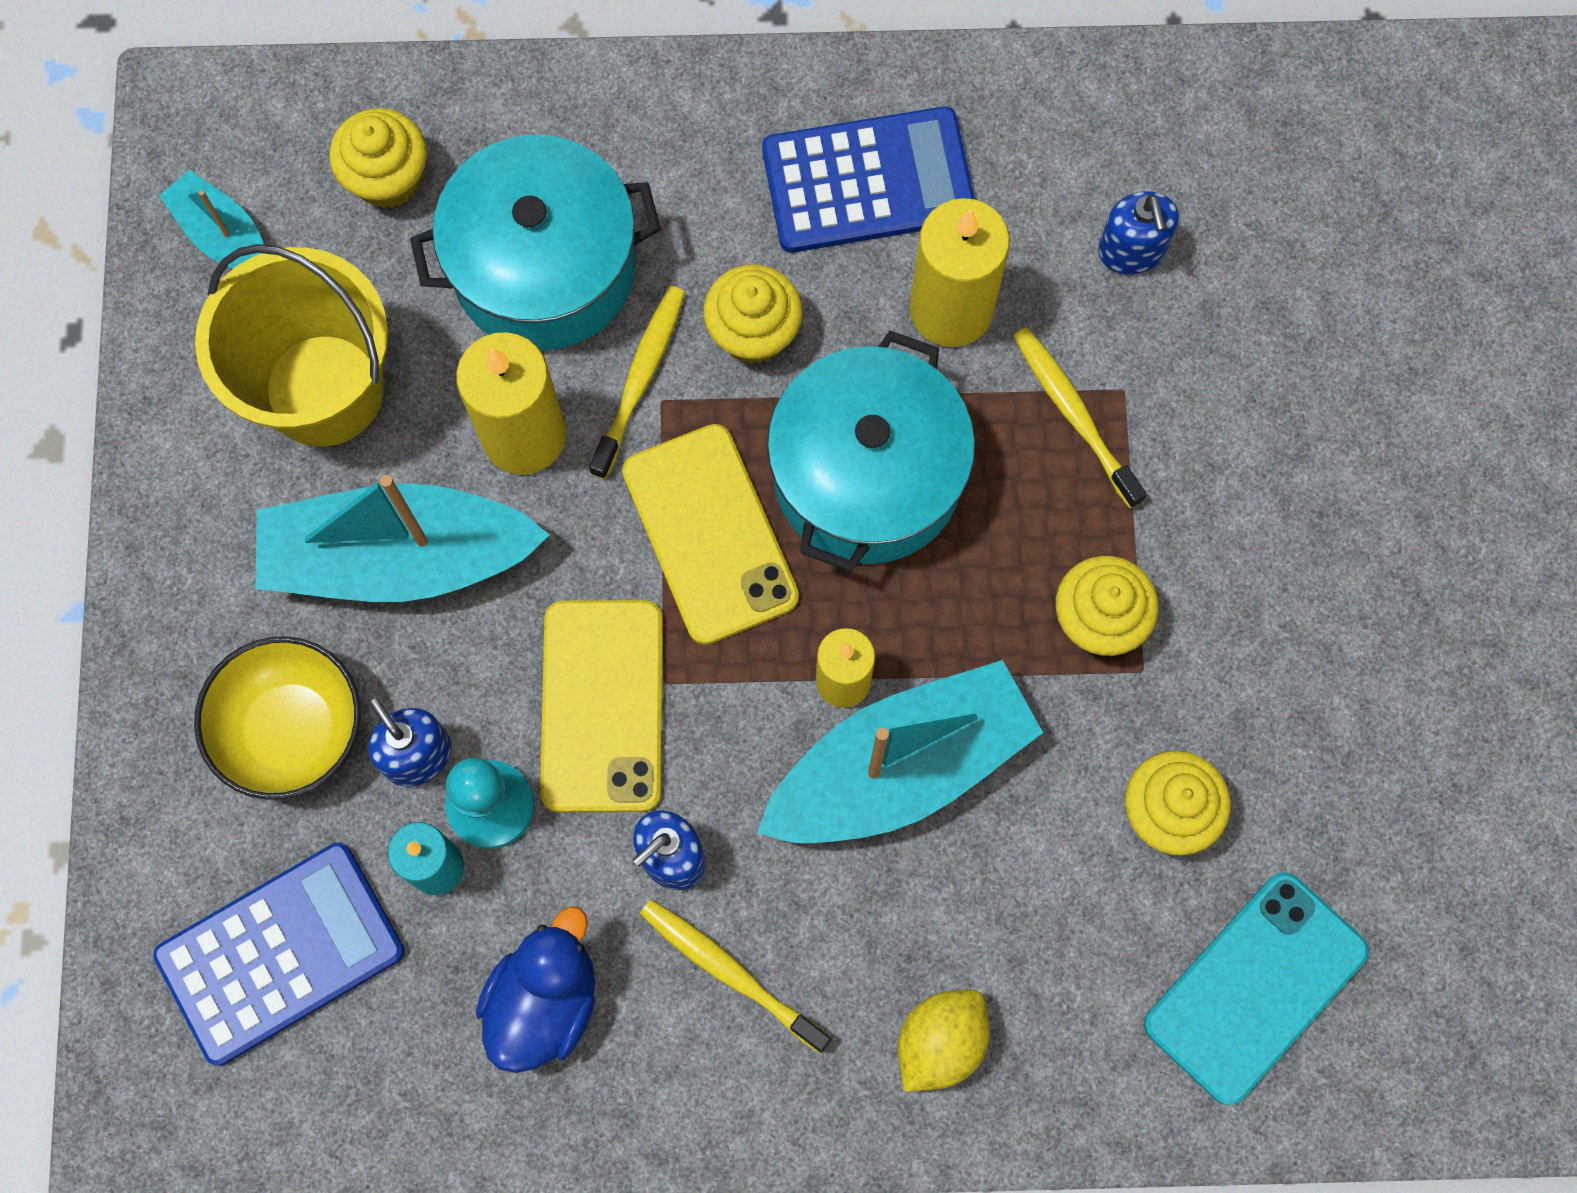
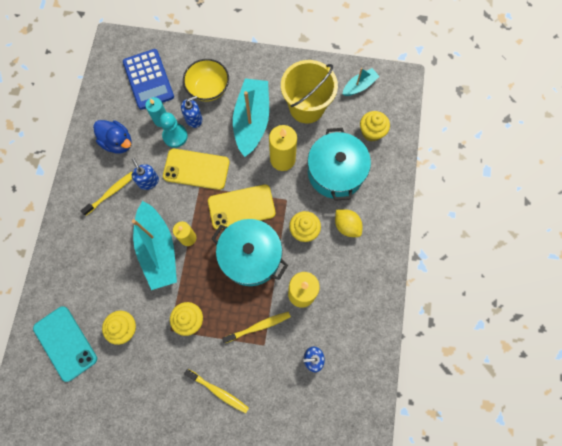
camera: 100 degrees right, 0 degrees up
(640, 379) = (294, 194): yellow toothbrush -> yellow toothbrush (218, 391)
(868, 182) = (350, 275): blue calculator -> none
(940, 1042) = (76, 246): yellow lemon -> yellow lemon (347, 226)

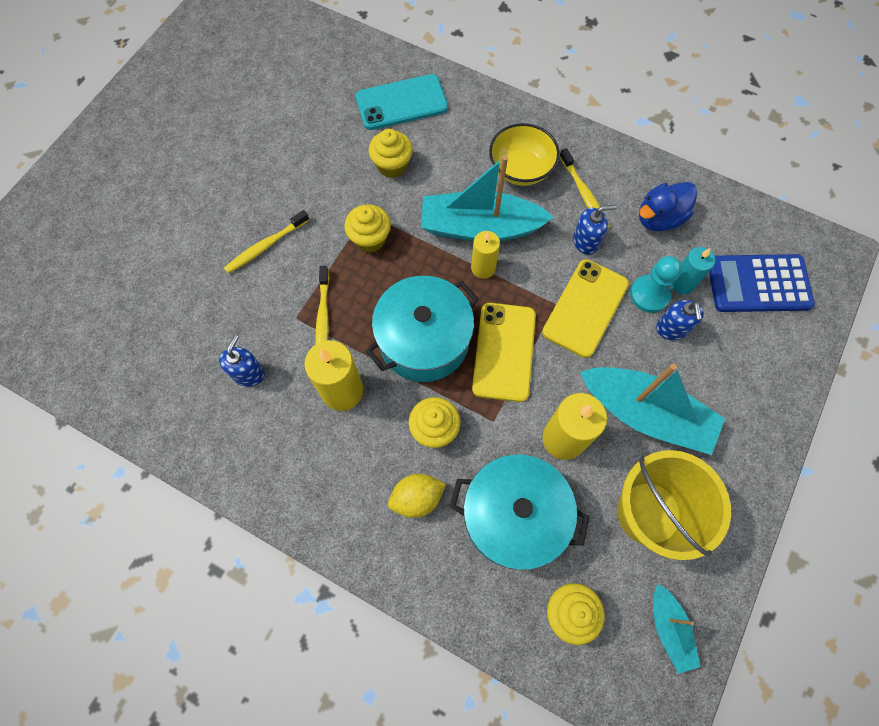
camera: 110 degrees right, 5 degrees down
(208, 88) = (722, 365): yellow bowl -> yellow bowl (521, 169)

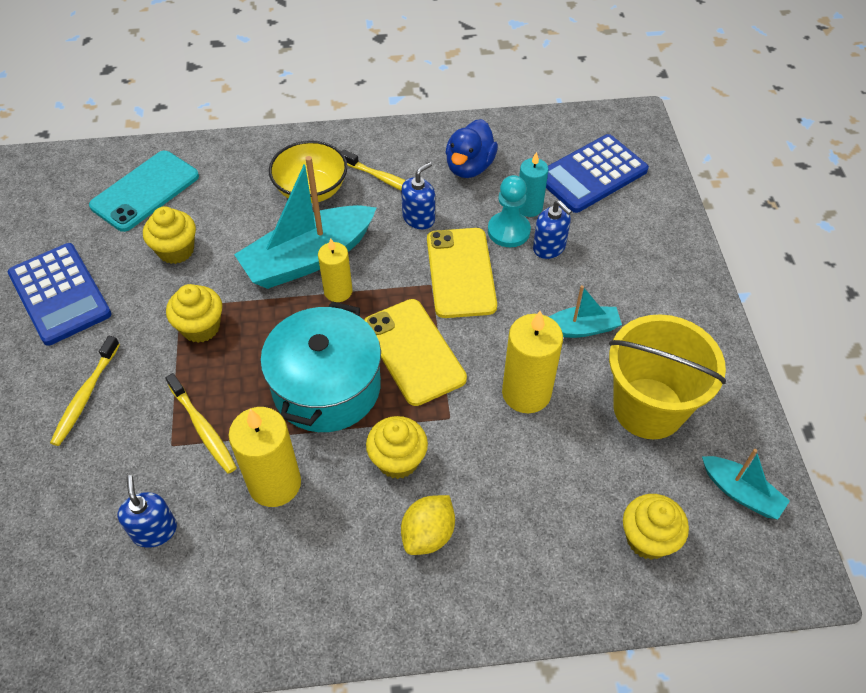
camera: 35 degrees left, 15 degrees down
(295, 156) = (59, 294): none -> blue calculator
(514, 516) = (533, 489): turquoise pot -> none
(645, 413) = (581, 328): turquoise boat -> turquoise boat, size x0.51

